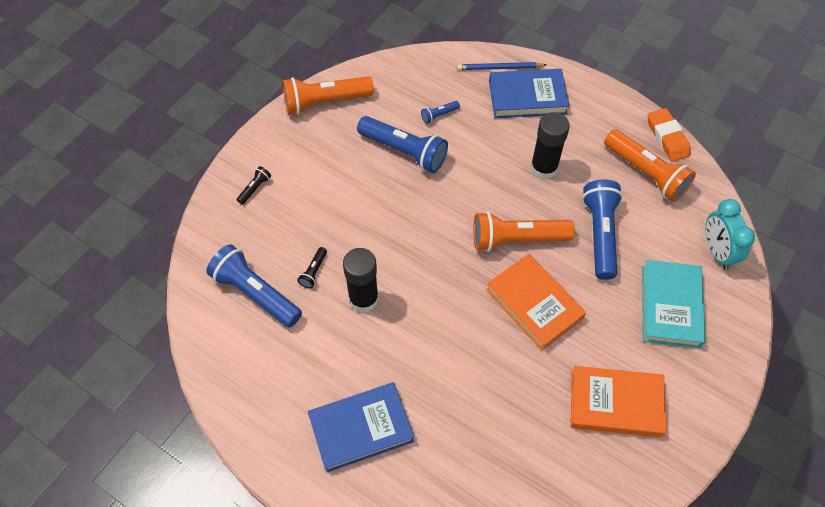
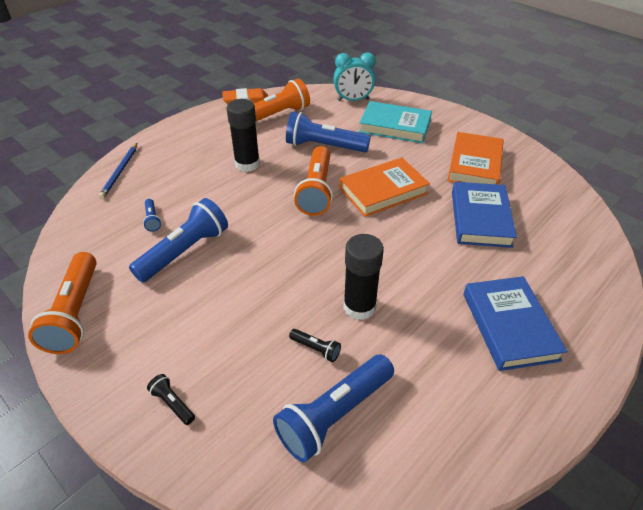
camera: 80 degrees left, 15 degrees down
(527, 97) = (165, 161): blue book -> blue book (480, 218)

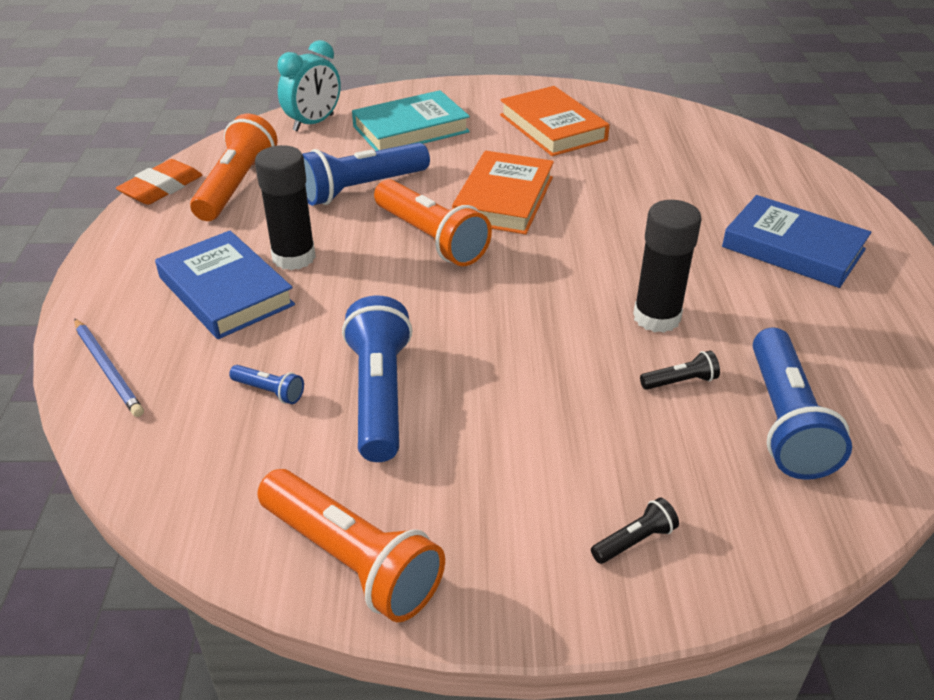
camera: 45 degrees left, 5 degrees down
(173, 403) = (634, 541): black flashlight -> black flashlight turned 150 degrees clockwise
(480, 218) = (634, 173): blue book -> blue book (226, 291)

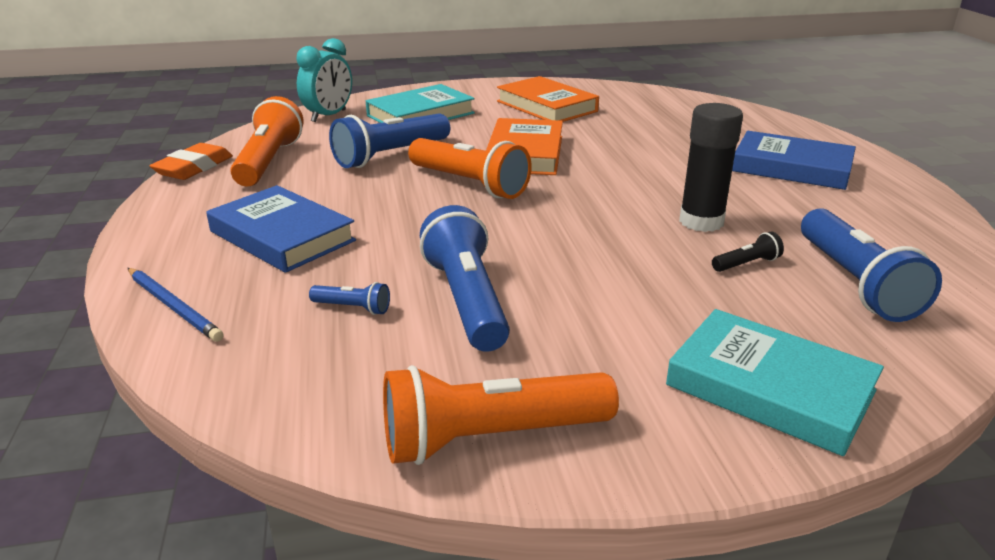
camera: 10 degrees left, 10 degrees down
(294, 257) = (342, 206): black glue stick -> none
(351, 559) = (491, 438): orange flashlight -> orange flashlight turned 135 degrees clockwise
(634, 541) = (770, 388): black flashlight -> turquoise book

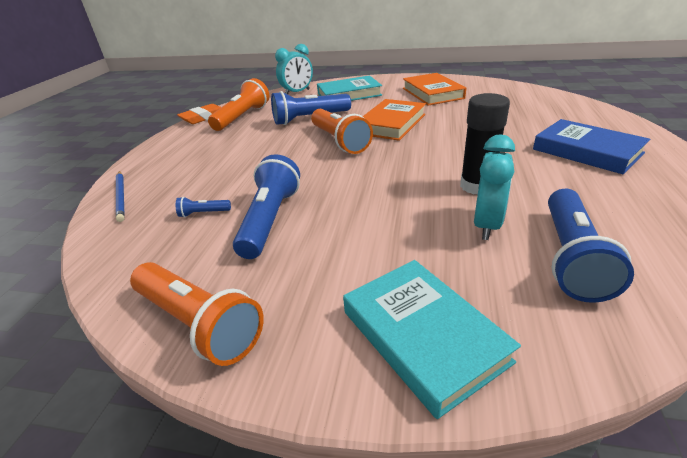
camera: 25 degrees right, 5 degrees up
(282, 236) = (209, 162): blue book -> none
(353, 308) = (203, 213): blue flashlight -> blue flashlight turned 135 degrees clockwise
(491, 438) = (198, 323): orange flashlight -> orange flashlight turned 150 degrees counterclockwise
(746, 264) = (487, 225): black flashlight -> turquoise clock

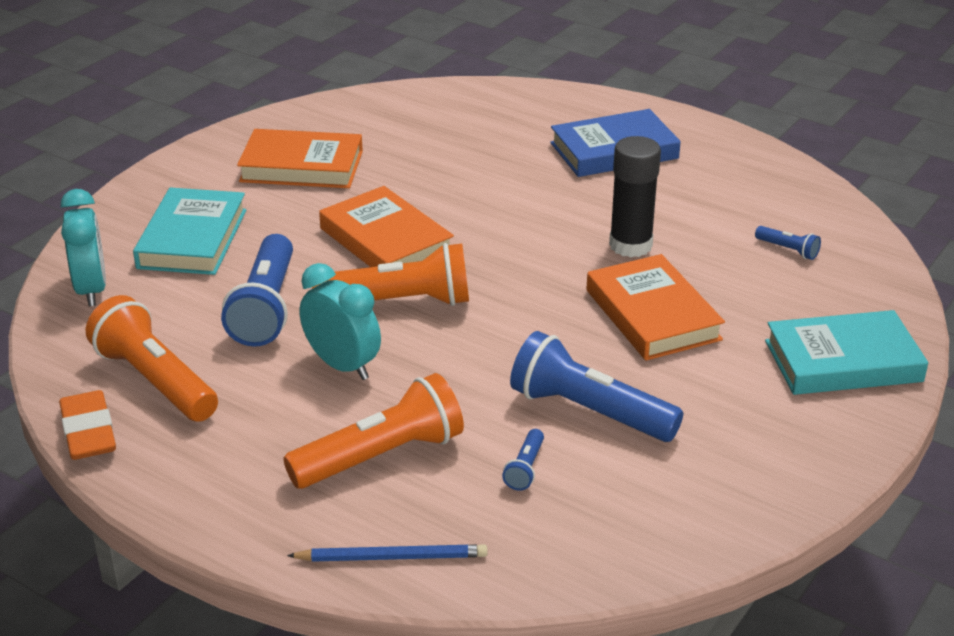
camera: 70 degrees left, 0 degrees up
(198, 323) = (760, 491): orange flashlight -> orange flashlight (380, 456)
(400, 215) = (652, 315): none -> orange book
(487, 225) = (710, 270): turquoise clock -> turquoise clock (342, 366)
(571, 257) = (788, 250): blue flashlight -> blue flashlight, size x0.44

